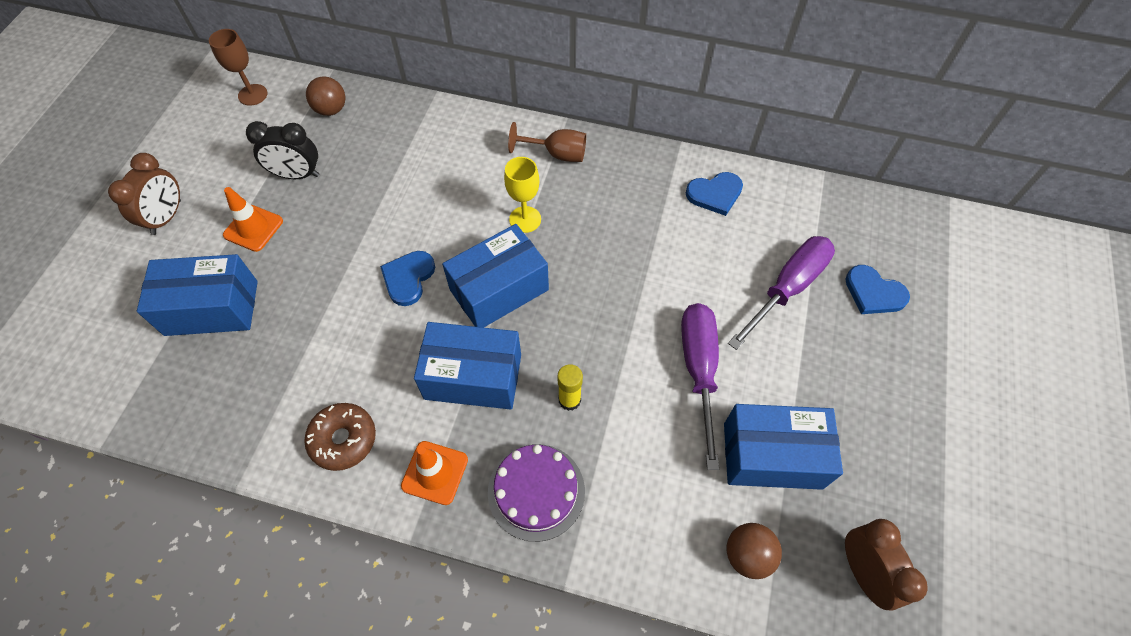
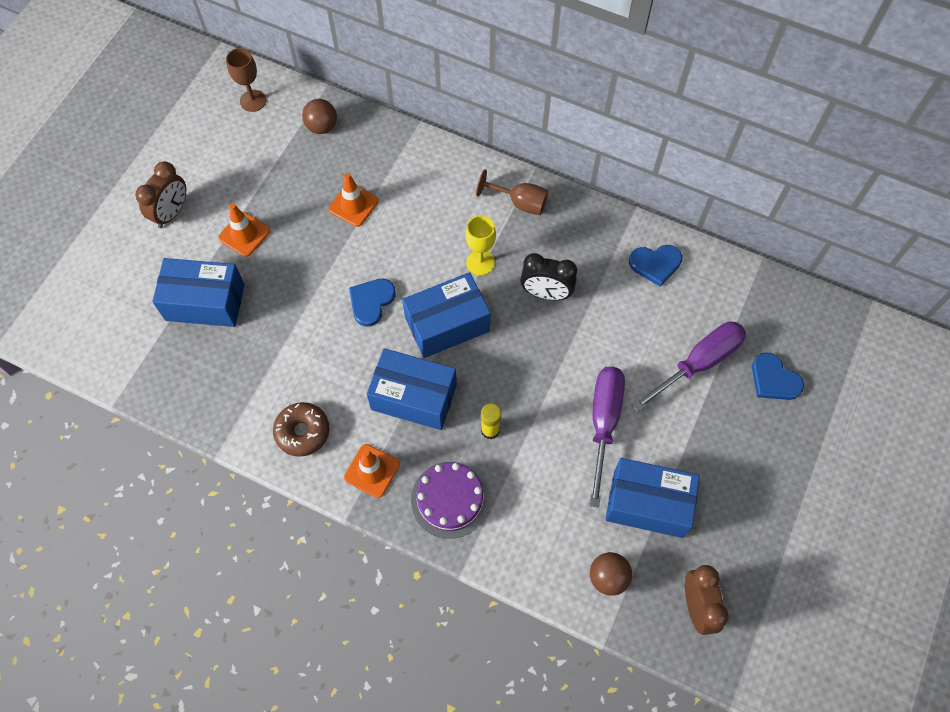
camera: 10 degrees right, 5 degrees up
(297, 175) = (286, 188): black clock -> black clock (546, 293)
(375, 181) = (353, 205): none -> orange traffic cone

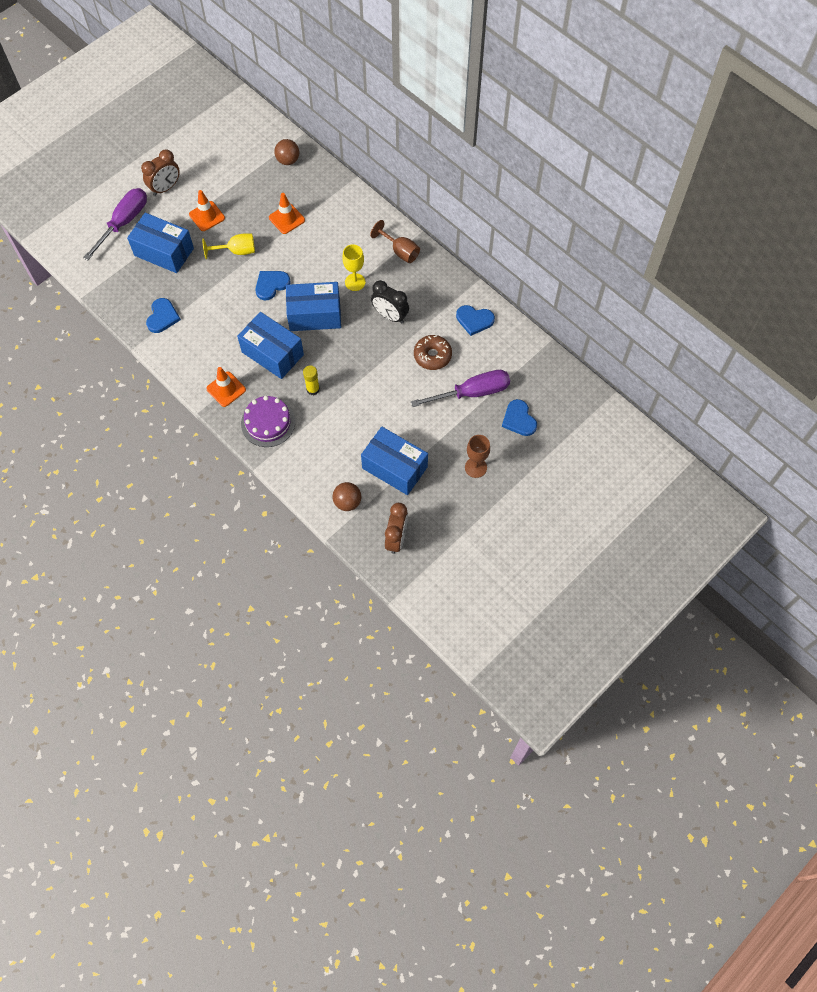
camera: 20 degrees right, 0 degrees up
(240, 395) = (162, 317): none -> blue heart
(253, 101) = (249, 129): brown goblet -> brown goblet (475, 467)
(302, 432) = (192, 351): brown donut -> brown donut (432, 356)
(304, 270) = (236, 251): none -> yellow goblet
(603, 422) = (390, 409): purple screwdriver -> purple screwdriver (124, 222)

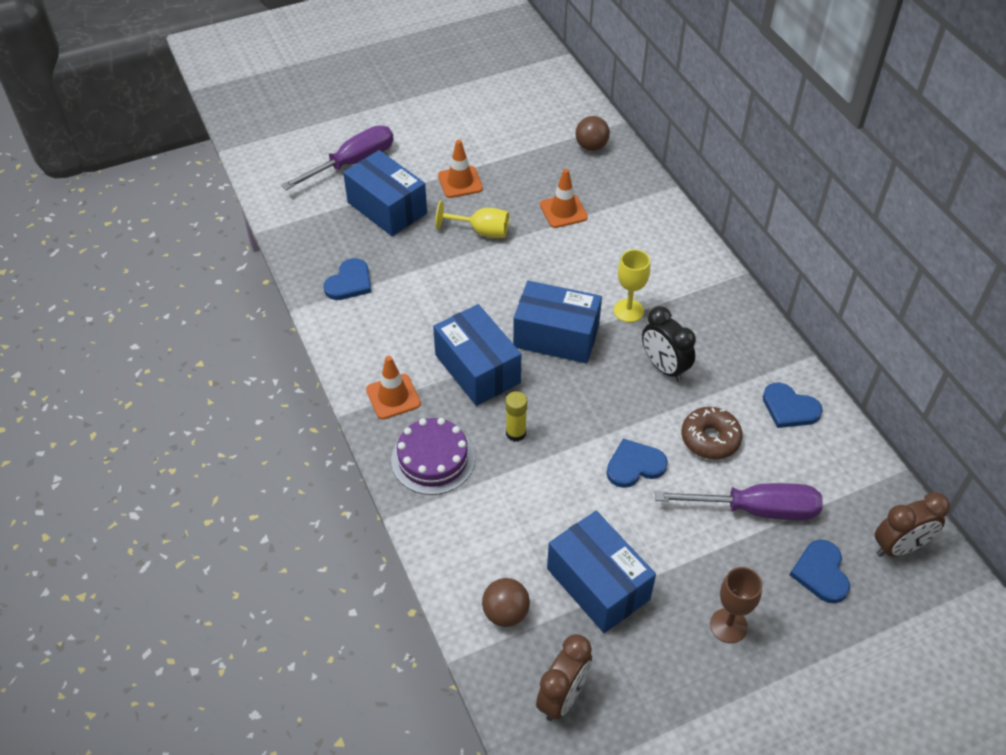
camera: 20 degrees right, 15 degrees down
(165, 188) = (422, 139): brown clock -> brown clock (899, 547)
(271, 285) = (511, 283): blue heart -> blue heart (634, 465)
(400, 251) = (706, 289): brown goblet -> none

